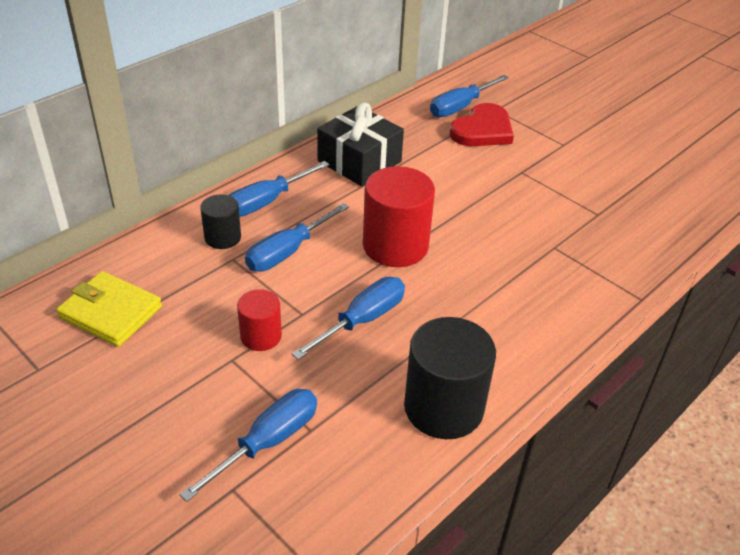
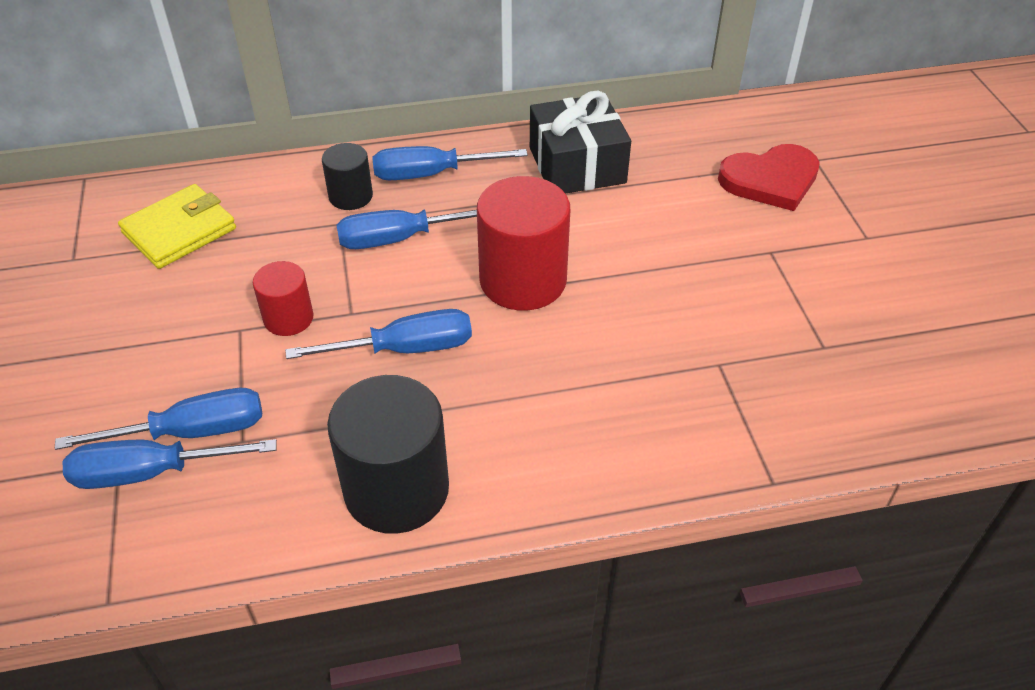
camera: 35 degrees right, 5 degrees up
(111, 312) = (179, 231): yellow wallet -> yellow wallet turned 75 degrees clockwise
(460, 107) = (770, 140): blue screwdriver -> blue screwdriver (151, 472)

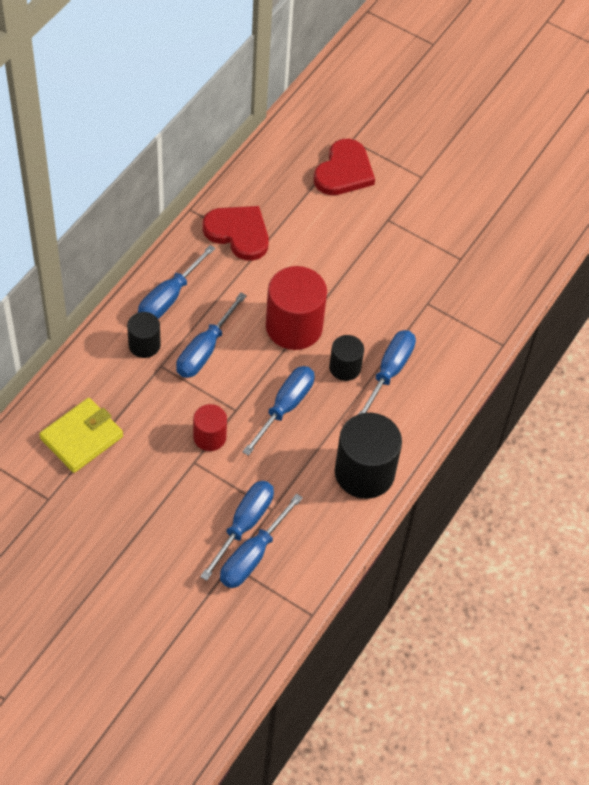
camera: 50 degrees left, 10 degrees up
(179, 231) = (81, 437): yellow wallet -> yellow wallet turned 45 degrees clockwise
(526, 359) = (345, 367): none -> black cylinder
(575, 402) = (389, 372): none -> blue screwdriver
(577, 165) = (238, 233): black gift -> red heart

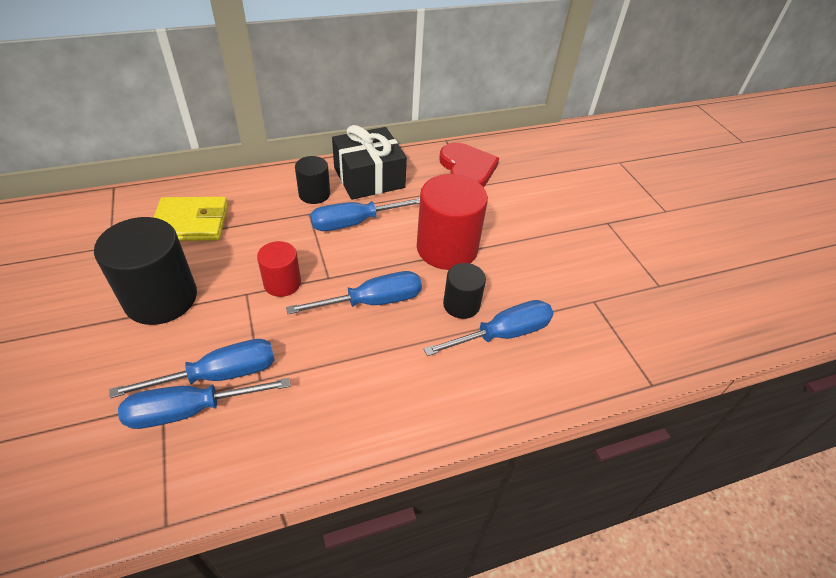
camera: 40 degrees right, 10 degrees down
(169, 297) = (369, 177): blue screwdriver -> black gift
(344, 171) = (595, 176): red heart -> none
(364, 472) = (385, 410): black cylinder -> black cylinder (161, 298)

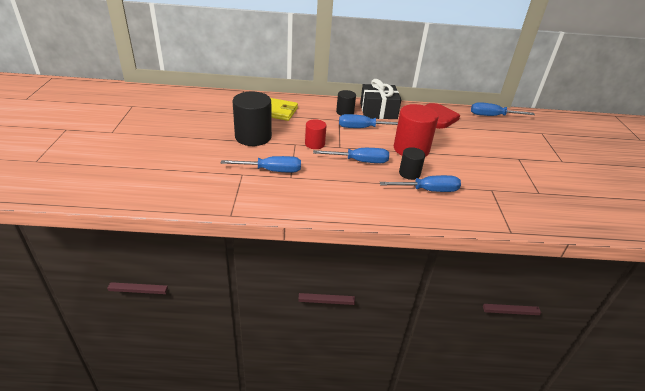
camera: 20 degrees right, 10 degrees down
(191, 410) = (254, 180): blue screwdriver -> blue screwdriver (493, 116)

